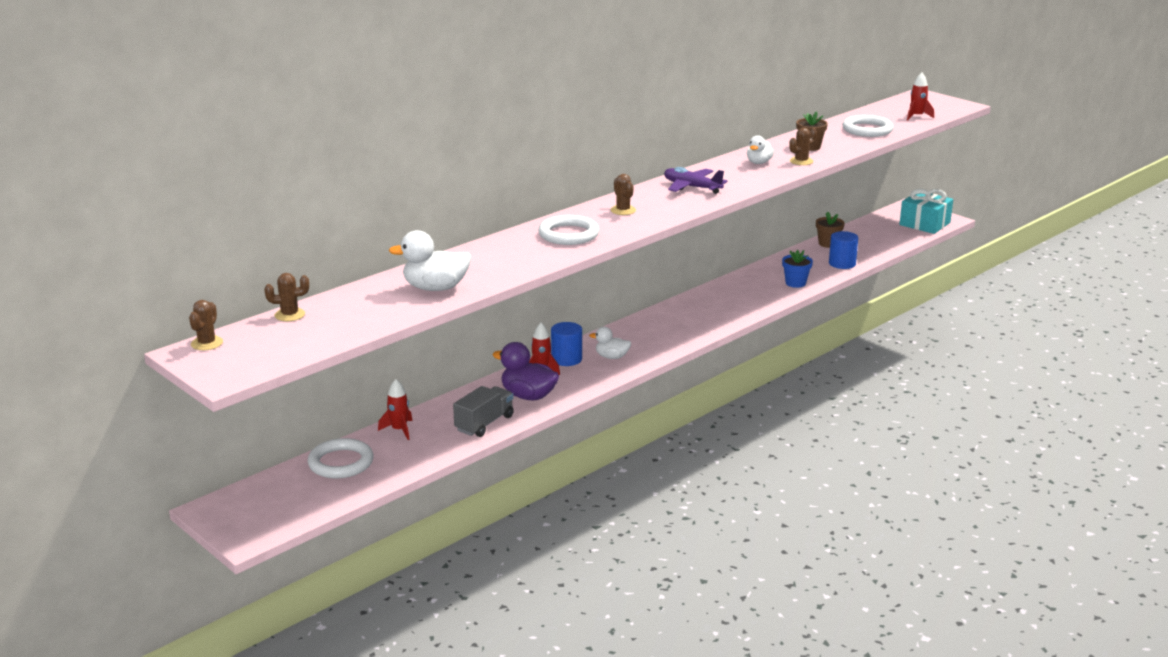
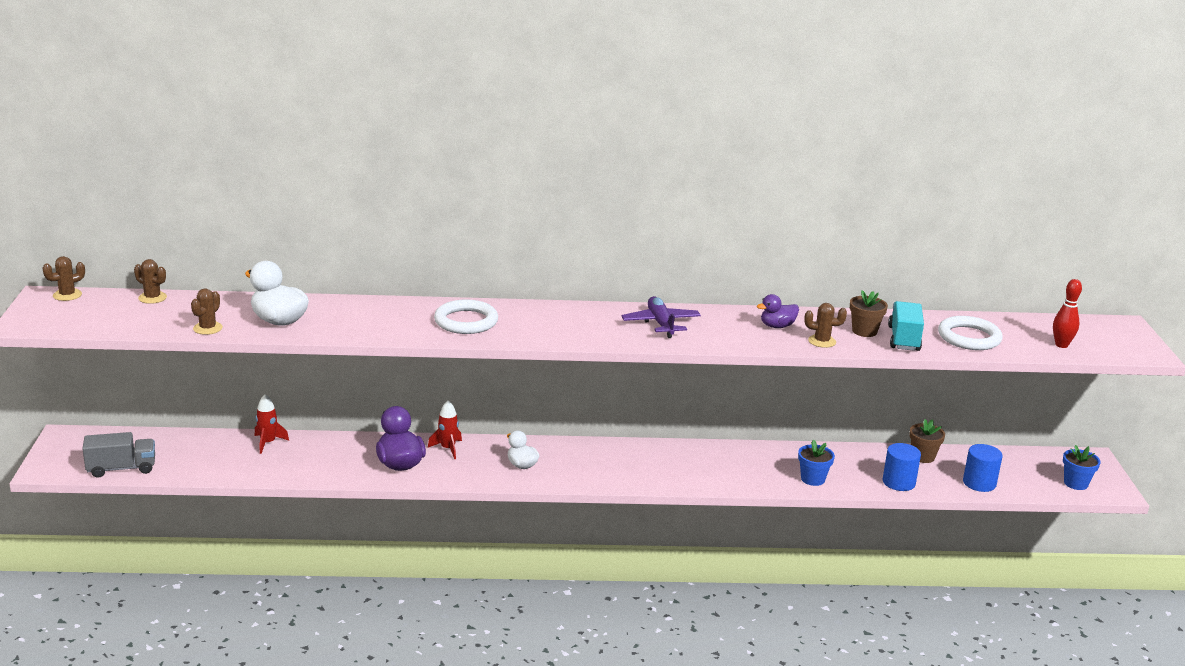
camera: 40 degrees right, 0 degrees up
(341, 463) = (190, 447): white ring -> none
(484, 423) = (330, 469): grey truck -> grey truck (121, 468)
(566, 359) = (484, 449): blue cylinder -> blue cylinder (979, 483)
(623, 210) = (555, 319): brown cactus -> brown cactus (208, 328)
(759, 162) = (777, 326): white duck -> purple duck
(838, 143) = (904, 339): none -> turquoise truck
(917, 116) = (1061, 345): red rocket -> red bowling pin
(924, 224) = (1075, 483): turquoise gift -> blue flower pot

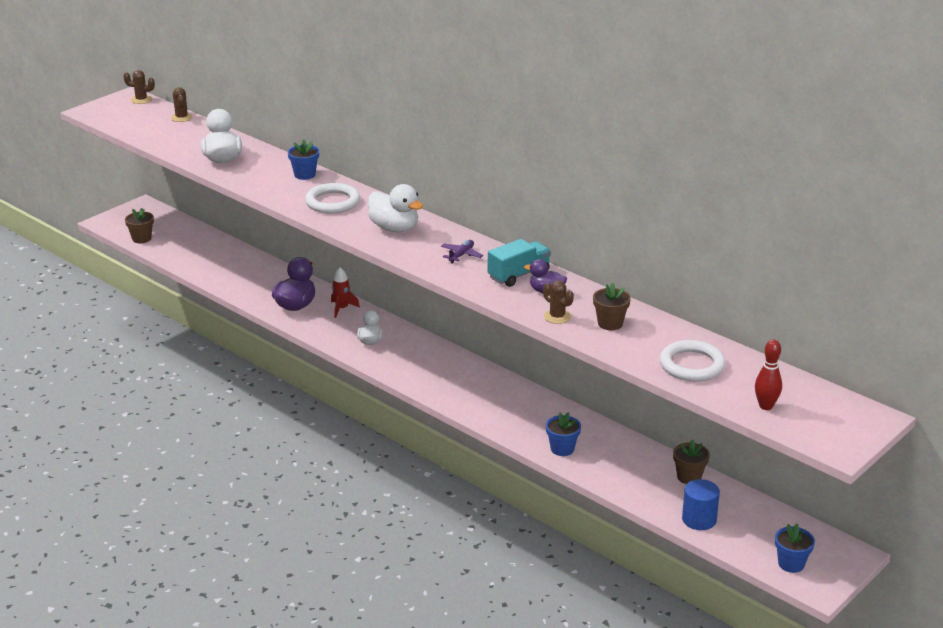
camera: 45 degrees right, 5 degrees up
(121, 468) = (141, 238): grey truck -> brown flower pot
(208, 328) = (176, 149): brown cactus -> none
(268, 443) = (242, 257): red rocket -> none
(391, 307) = (304, 175): none -> blue flower pot
(564, 323) = (394, 228): none -> white duck
(661, 324) = (461, 255): purple plane -> purple plane, size x0.62
(898, 482) = (629, 485): blue cylinder -> none
(904, 339) = (630, 343): turquoise truck -> turquoise truck (518, 275)

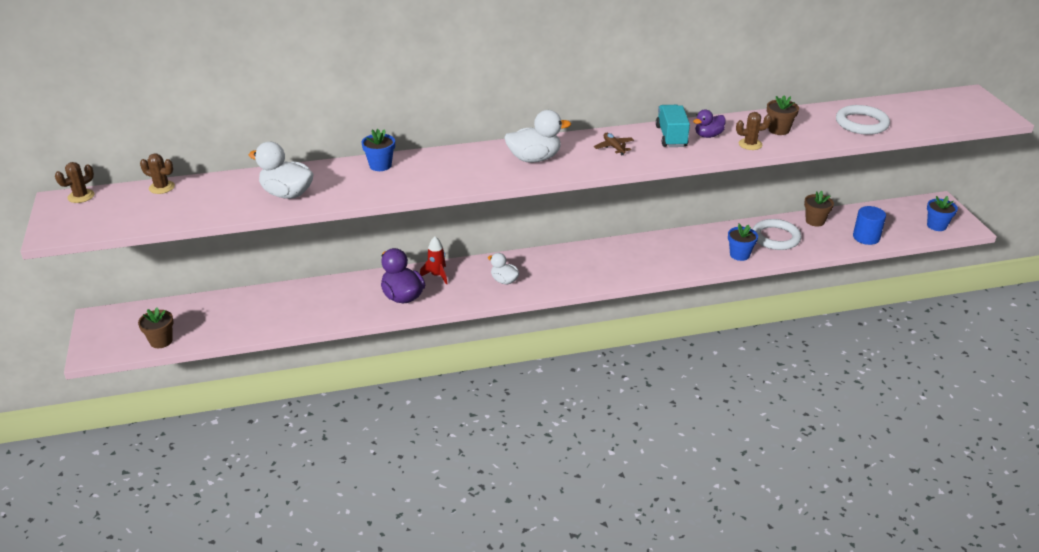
camera: 55 degrees left, 5 degrees up
(332, 202) = (450, 169): white ring -> white ring (775, 237)
(461, 255) = (614, 147): purple plane -> brown plane
(766, 406) = (934, 120): red bowling pin -> none

